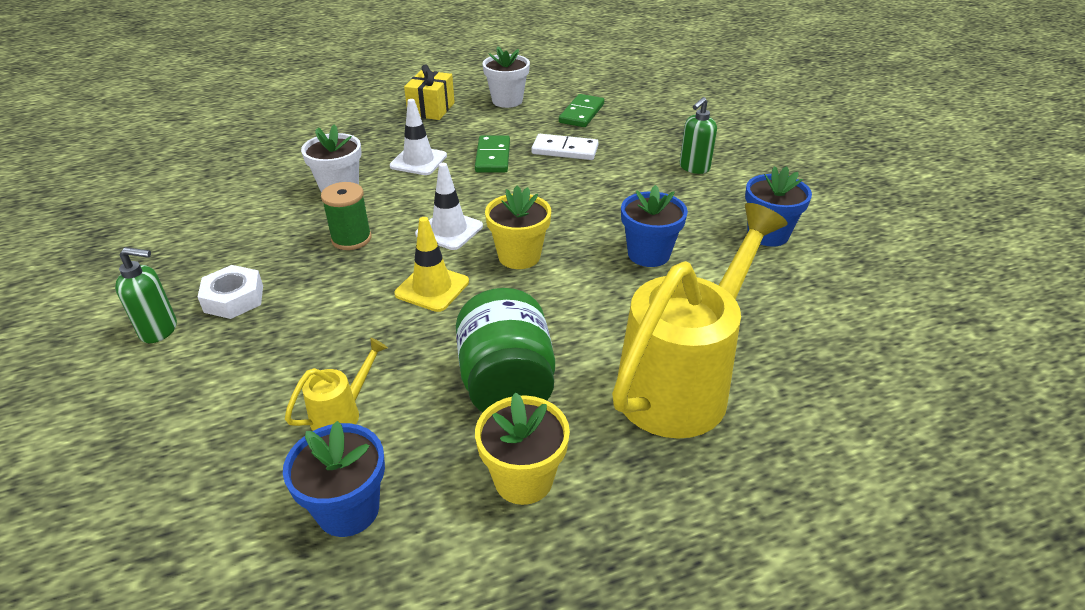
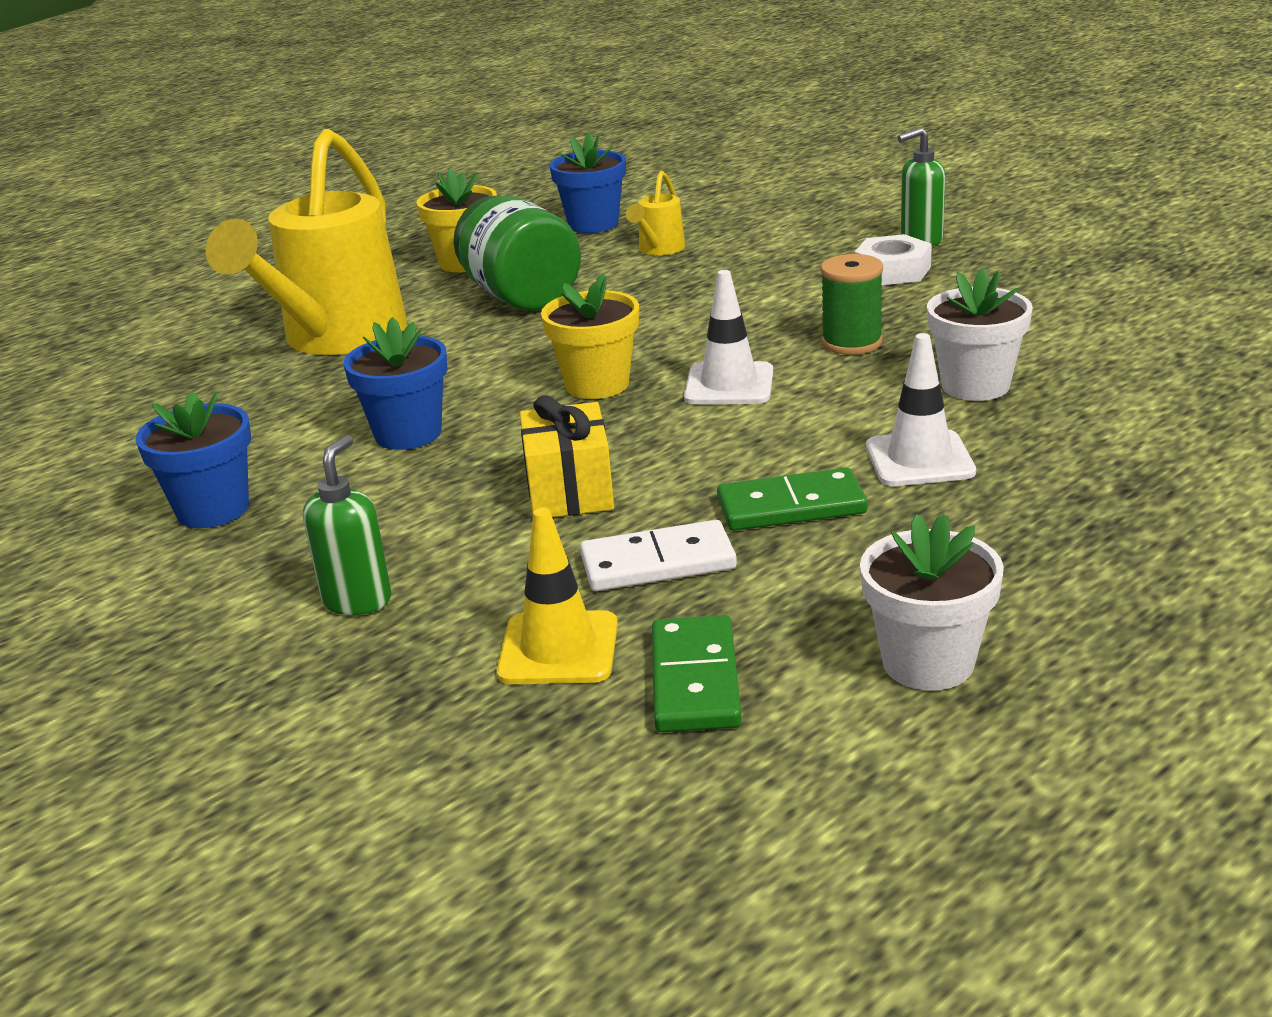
camera: 160 degrees right, 10 degrees down
(431, 109) = (1074, 577): yellow gift -> yellow gift (570, 491)
(432, 288) = (678, 331): yellow traffic cone -> yellow traffic cone (558, 649)
(492, 157) = (791, 506): green domino -> green domino turned 75 degrees counterclockwise

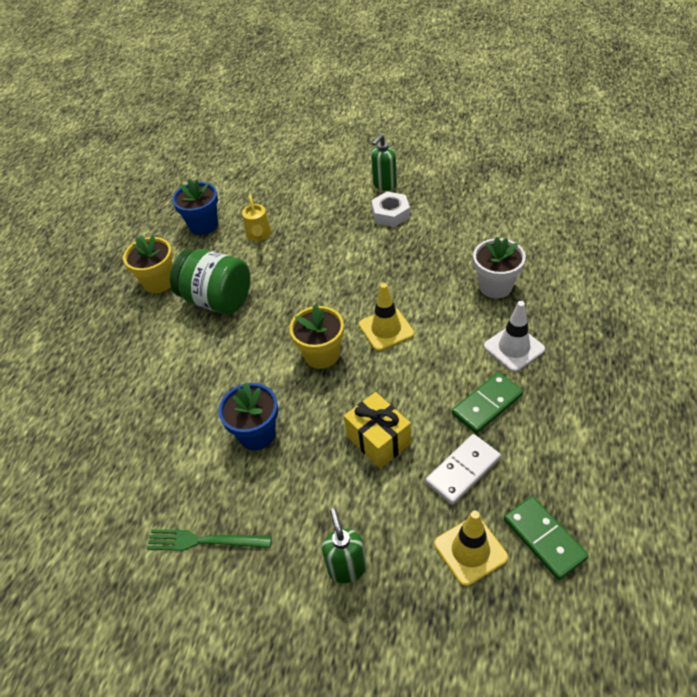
camera: 30 degrees left, 20 degrees up
(213, 509) = (204, 541): blue flower pot -> green fork
(336, 338) = (141, 374): yellow watering can -> none
(729, 385) = (386, 329): white traffic cone -> yellow traffic cone
(851, 342) = (416, 275): green spool -> none
(928, 663) = (622, 478): white flower pot -> none

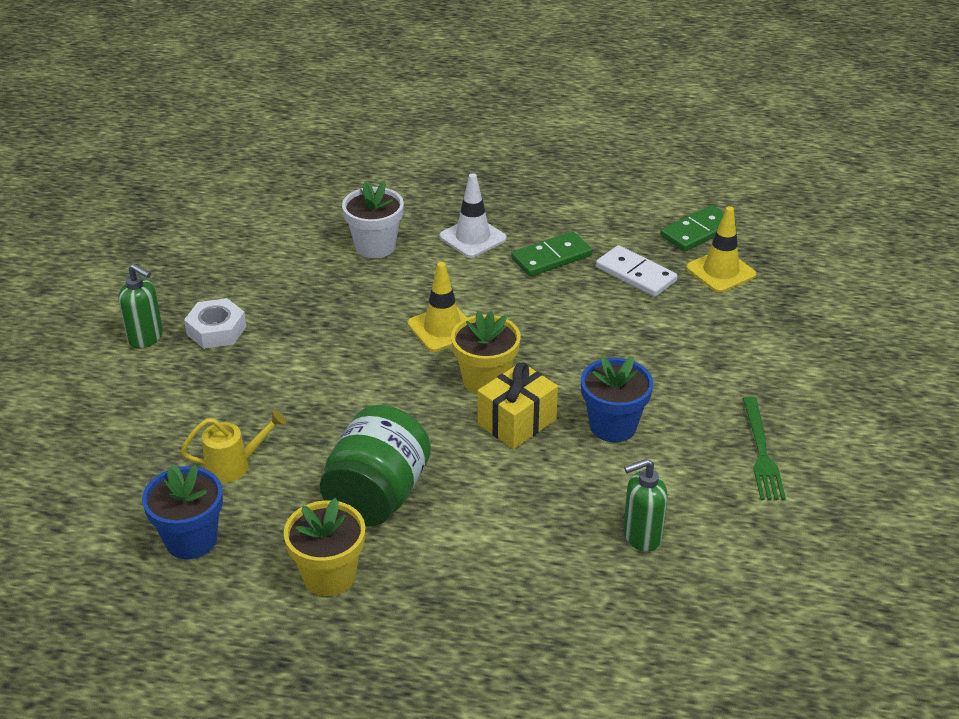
camera: 100 degrees left, 10 degrees down
(347, 568) = (760, 345): green soap dispenser -> green soap dispenser (641, 536)
(378, 440) = (607, 330): yellow gift -> yellow gift (517, 422)
(487, 404) = (551, 257): green domino -> green domino turned 75 degrees counterclockwise

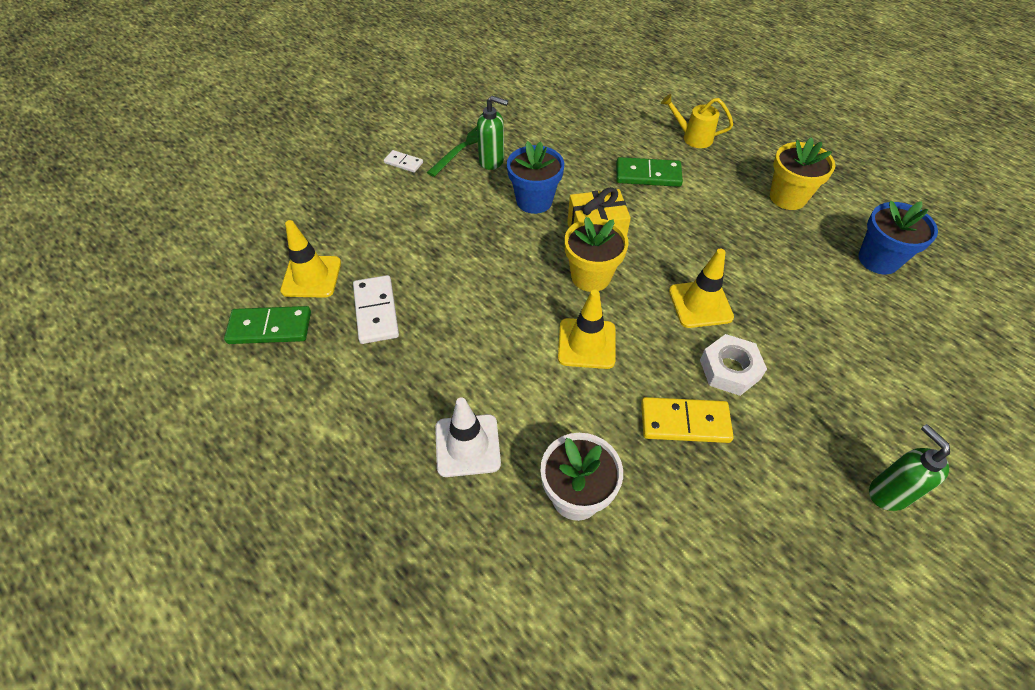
camera: 145 degrees left, 15 degrees up
(216, 330) = (806, 461): white nut -> white nut (729, 369)
(234, 465) = (829, 301): yellow watering can -> yellow watering can (692, 137)
(324, 314) = (685, 422): none -> yellow domino
(363, 404) = (700, 304): none -> yellow traffic cone
(377, 495) = (730, 230): green jar -> none
(551, 257) = (422, 372): green domino -> green domino (648, 175)
(641, 536) = (584, 138): green soap dispenser -> green soap dispenser (492, 161)
(795, 399) = (403, 163): none -> white domino

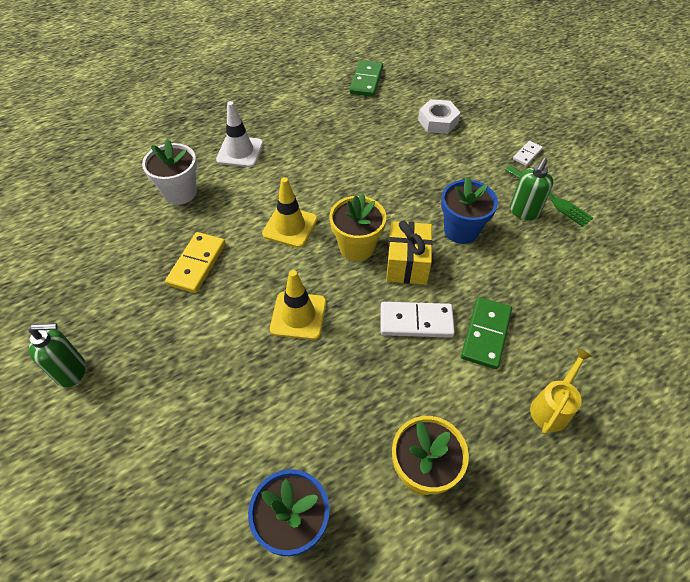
camera: 105 degrees right, 0 degrees up
(311, 277) = (405, 99): yellow traffic cone -> none
(376, 311) = (363, 124): white domino -> white domino (416, 321)
(729, 369) = (225, 310): white nut -> white nut (438, 121)

